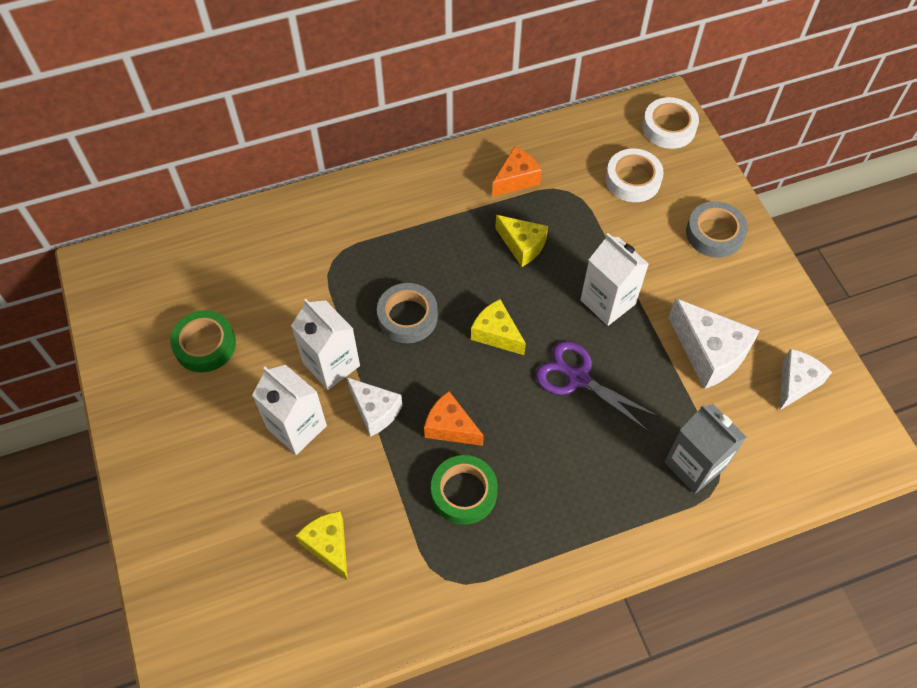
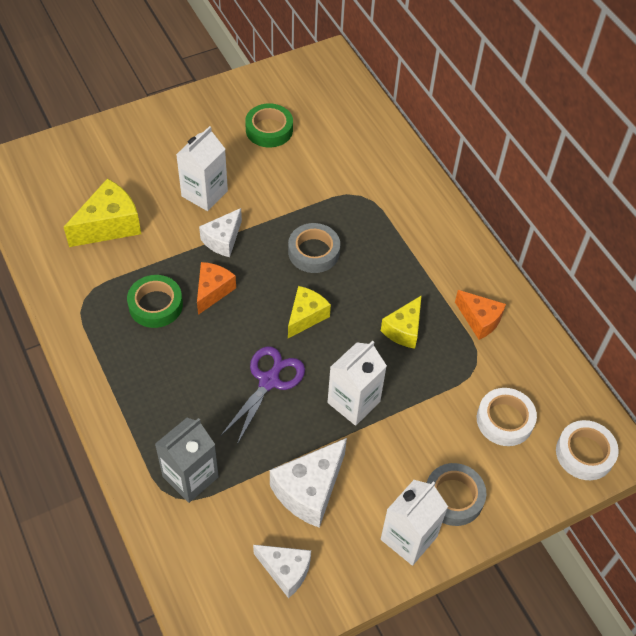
camera: 80 degrees right, 5 degrees down
(329, 545) = (109, 225): yellow cheese -> yellow cheese, size x1.52
(331, 364) = (262, 207): white carton -> white carton (408, 538)

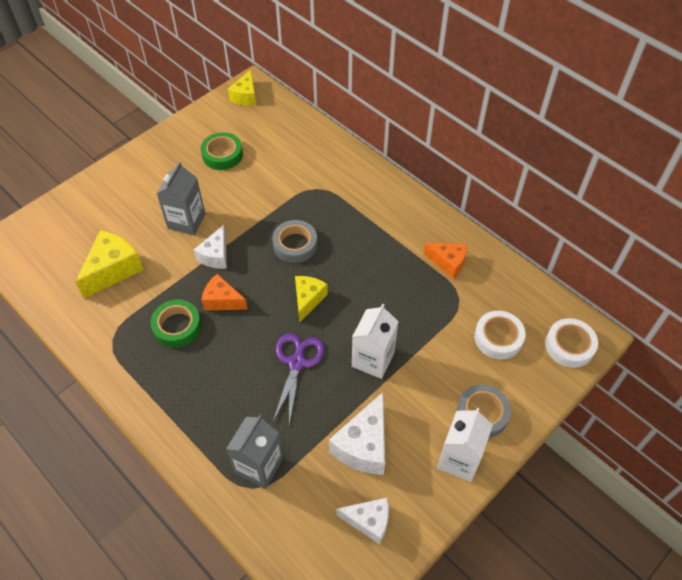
camera: 15 degrees left, 0 degrees up
(204, 193) = (186, 221): white carton -> grey carton
(213, 291) = (222, 300): orange cheese -> orange cheese turned 75 degrees counterclockwise
(404, 330) = (391, 288): yellow cheese -> yellow cheese (245, 96)

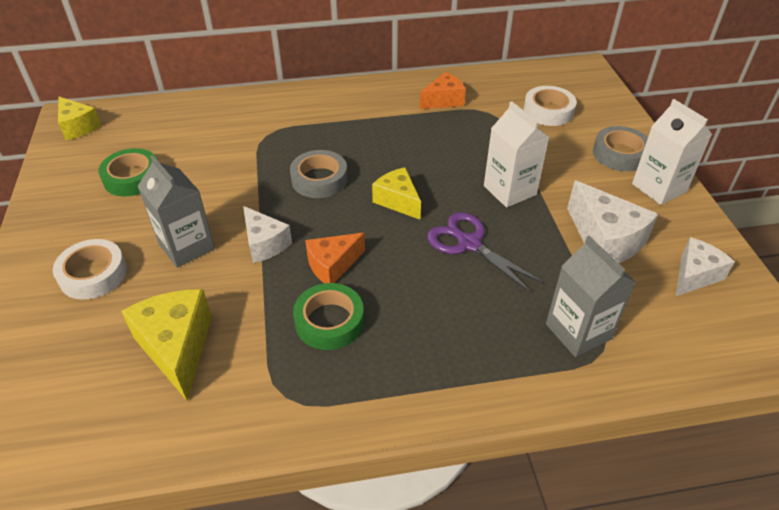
camera: 55 degrees left, 10 degrees down
(569, 346) = (586, 82): white tape -> white tape (93, 274)

